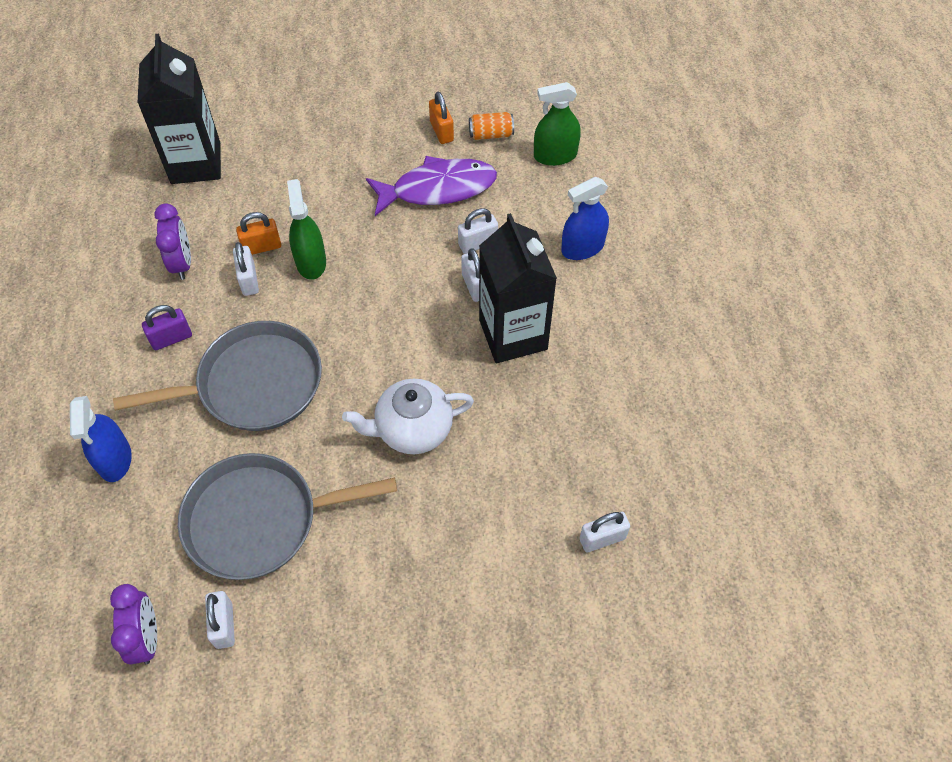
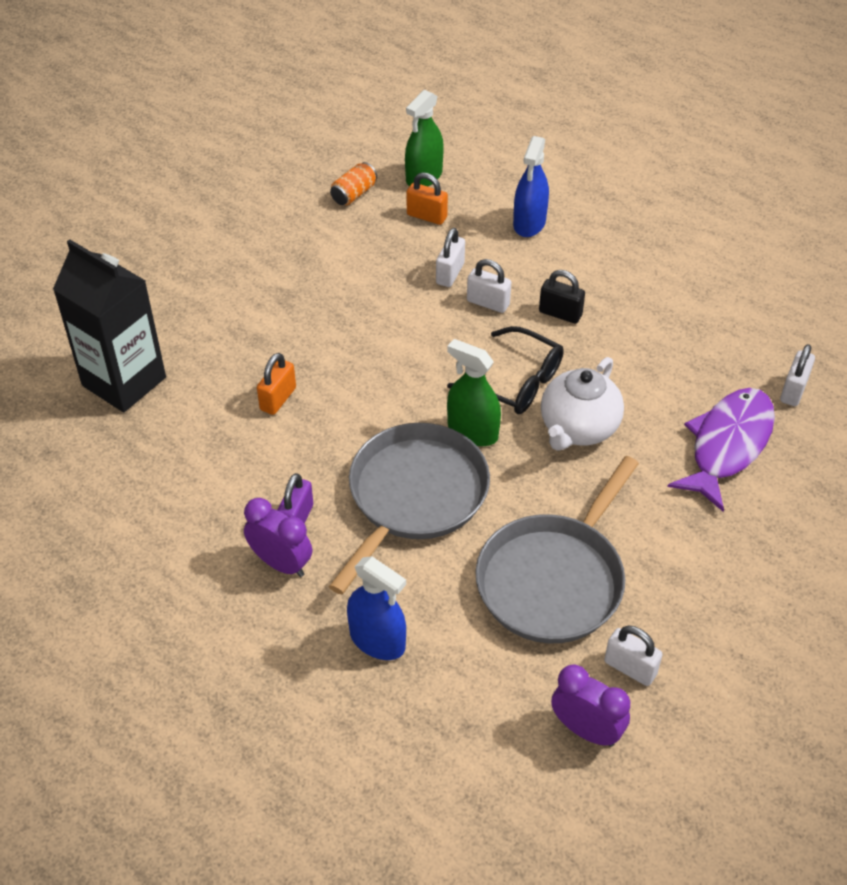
camera: 45 degrees left, 10 degrees down
(182, 263) = (223, 461): purple clock -> purple clock (281, 563)
(249, 280) = (302, 429): white padlock -> none
(311, 262) = (336, 379): green spray bottle -> green spray bottle (472, 431)
(417, 360) = (516, 382): none -> black glasses
(438, 189) = (365, 258): purple fish -> purple fish (727, 445)
(441, 131) = (311, 217): orange padlock -> orange padlock (427, 216)
(513, 334) = (560, 313): black carton -> black padlock

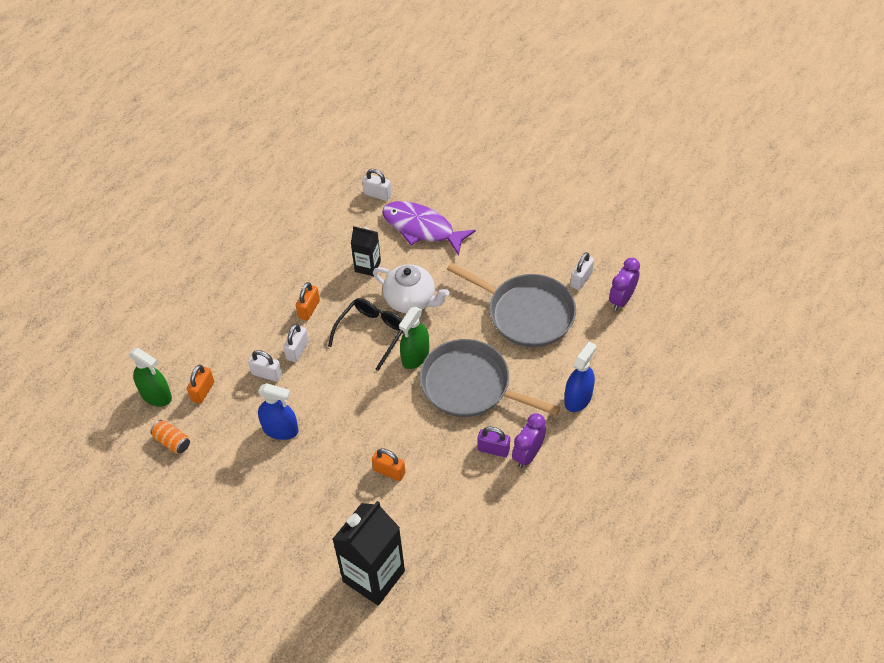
camera: 90 degrees left, 5 degrees up
(529, 223) = (216, 327): blue spray bottle -> blue spray bottle (280, 429)
(560, 313) = (309, 309): black padlock -> orange padlock
(643, 378) = (367, 266): none -> black carton

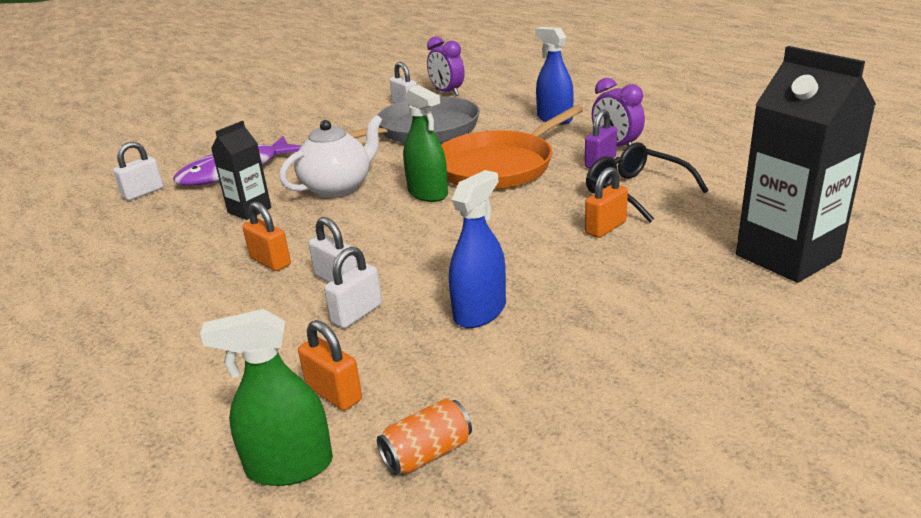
camera: 70 degrees left, 25 degrees down
(156, 395) = (289, 466): green spray bottle -> green spray bottle turned 150 degrees counterclockwise
(372, 333) = (363, 218): black glasses -> black glasses (635, 191)
(470, 385) = (498, 166): grey pan -> orange pan

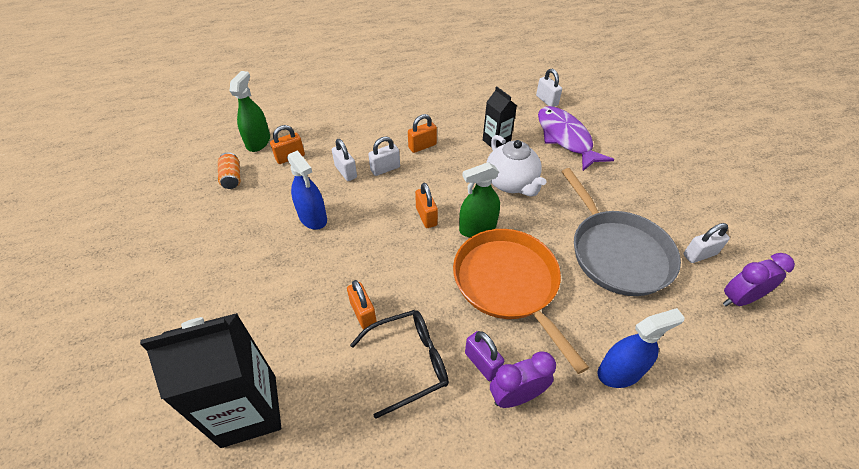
camera: 105 degrees right, 20 degrees up
(426, 226) = (426, 216): none -> orange padlock

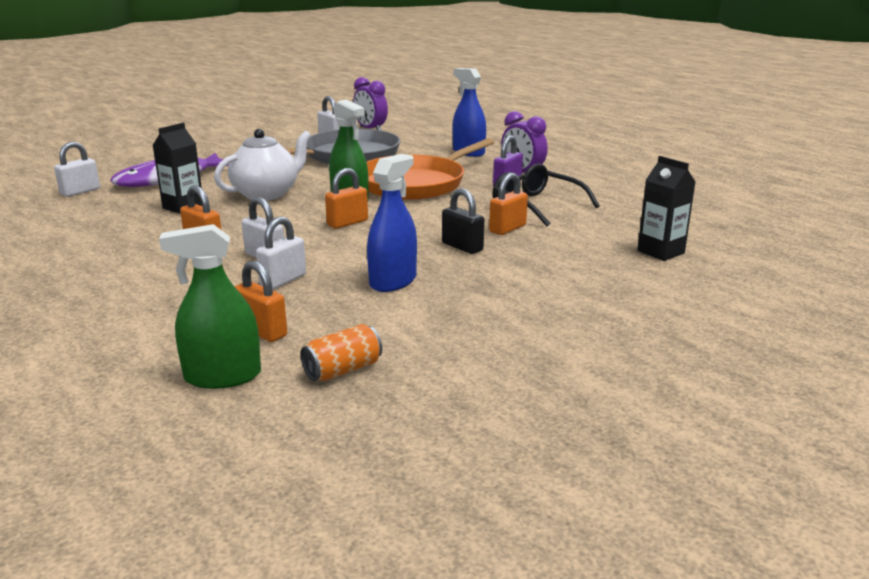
camera: 110 degrees left, 25 degrees down
(249, 410) = (660, 252): black carton -> black carton, size x0.54
(344, 270) = (462, 247): none -> black padlock

